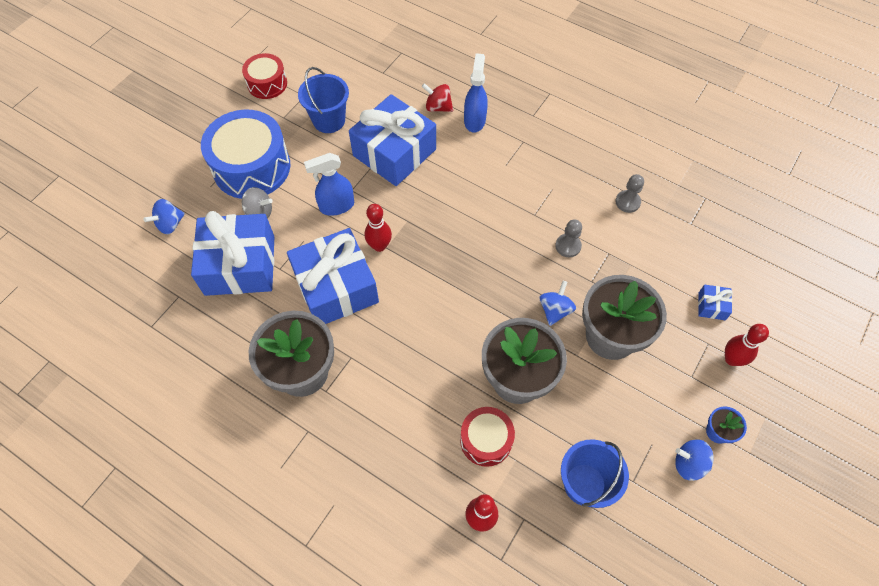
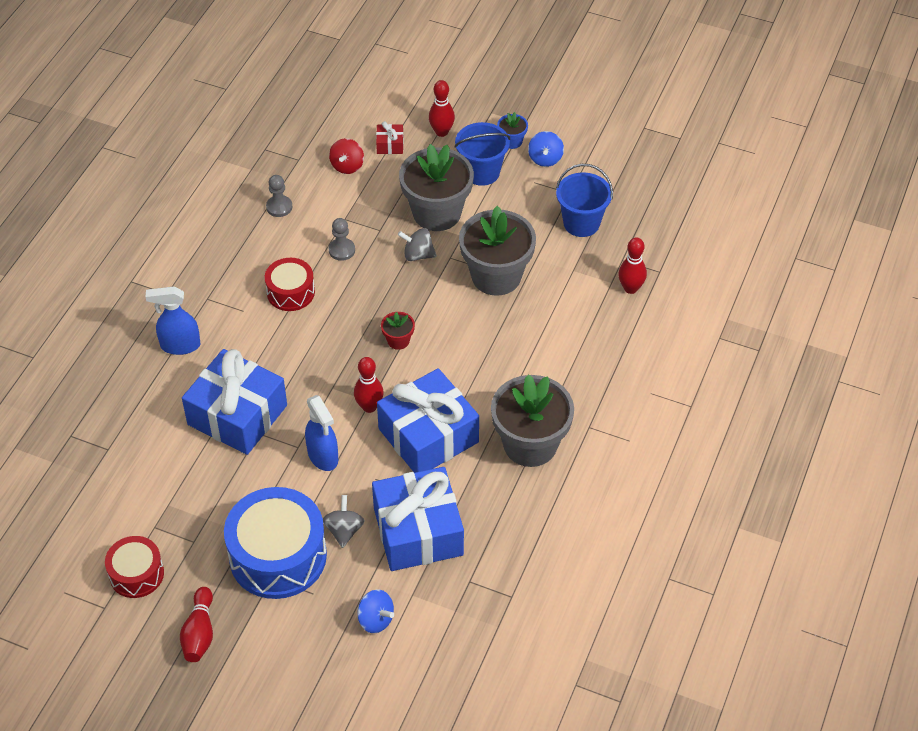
camera: 100 degrees left, 10 degrees down
(204, 115) = (199, 633): none -> red bowling pin
(329, 120) = (194, 490): blue bucket -> blue bucket (481, 172)
(438, 107) = (162, 383): red spinning top -> red spinning top (347, 166)
(449, 278) = (398, 340): none -> red flower pot
(486, 440) = (561, 292): red drum -> red drum (290, 292)
(555, 310) = (418, 255): blue spinning top -> grey spinning top
(711, 306) = (390, 145): blue gift -> red gift

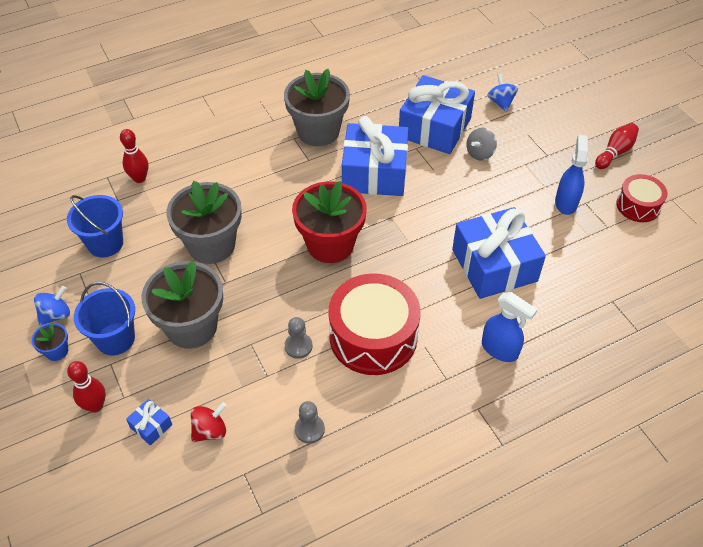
camera: 140 degrees left, 0 degrees up
(278, 556) = (534, 164): blue drum -> none
(290, 292) = (373, 336): red drum -> red drum, size x1.80
(323, 456) = (456, 202): blue spray bottle -> blue spray bottle (566, 202)
(369, 406) = (395, 213): red bowling pin -> none
(390, 145) = (151, 426): red gift -> blue gift
(398, 340) = (330, 244): red flower pot -> red flower pot, size x2.31
(418, 255) = (246, 300): grey spinning top -> none

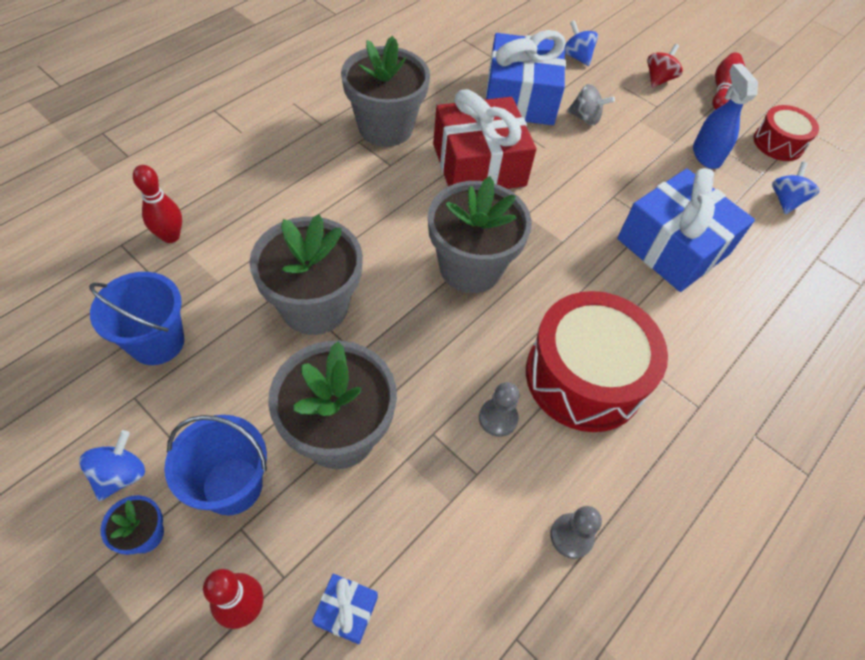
camera: 25 degrees left, 5 degrees up
(210, 430) = (437, 587): red spinning top -> red spinning top (658, 79)
(330, 244) = (470, 267): red flower pot -> grey flower pot
(374, 173) = (479, 165): blue gift -> red gift
(480, 153) = (585, 118): grey spinning top -> grey spinning top turned 90 degrees counterclockwise
(500, 349) = (737, 350): blue spray bottle -> none
(613, 252) = (785, 200): none -> blue spinning top

